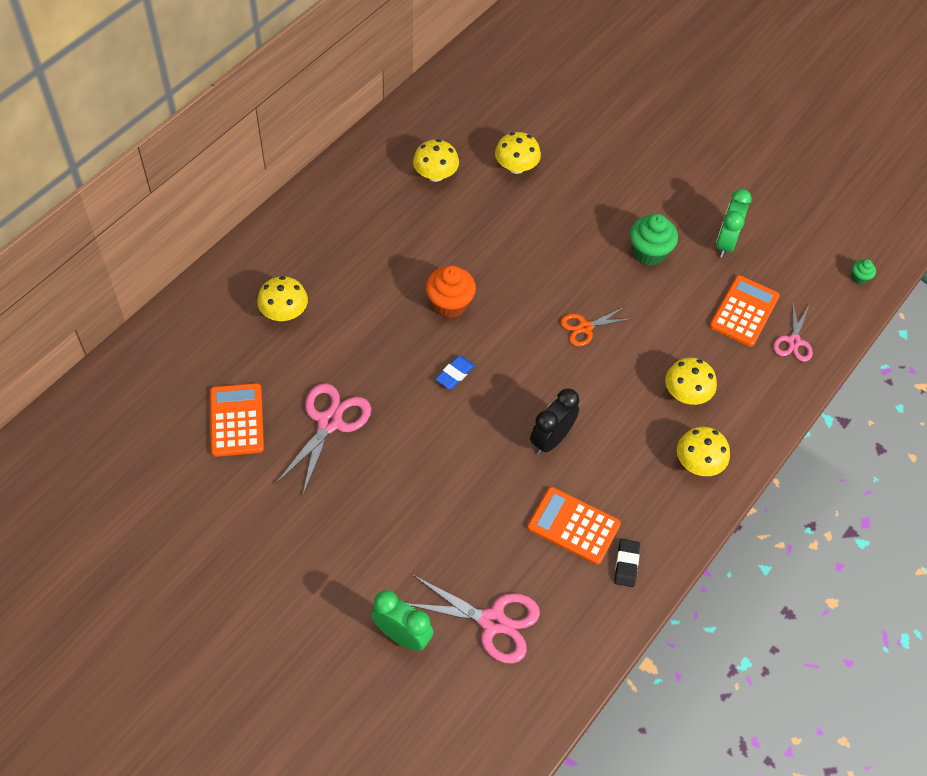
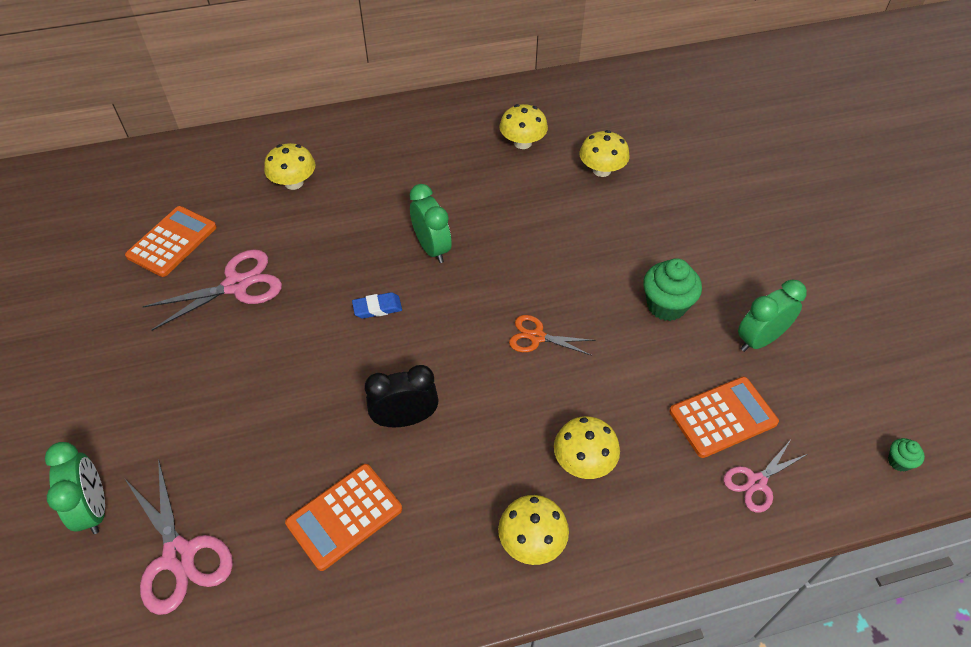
camera: 40 degrees right, 5 degrees down
(450, 304) = (432, 248): orange cupcake -> green clock
(573, 526) = (344, 516): orange calculator -> orange calculator turned 105 degrees counterclockwise
(626, 564) = (357, 594): black eraser -> none

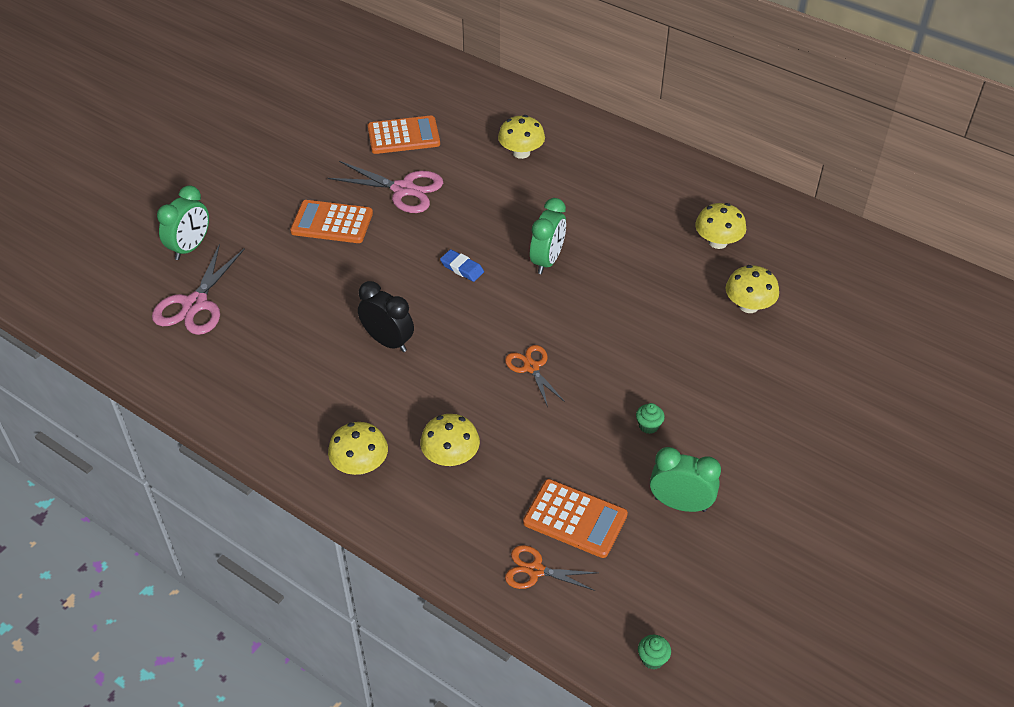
camera: 50 degrees right, 5 degrees down
(344, 516) = (289, 360): orange calculator -> orange calculator (332, 223)
(666, 305) = (648, 426): green cupcake -> green cupcake, size x0.49
(756, 482) = (535, 570): pink scissors -> orange scissors

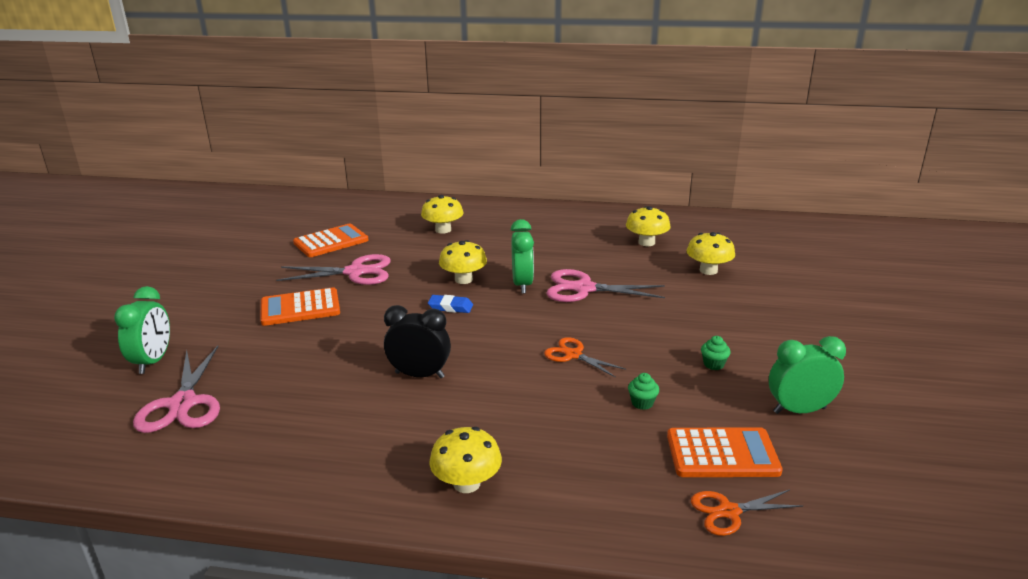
camera: 25 degrees left, 20 degrees down
(450, 457) = (557, 444): yellow mushroom -> yellow mushroom (463, 279)
(602, 287) = (584, 289): none -> pink scissors
(652, 659) = (917, 546): green cupcake -> green cupcake (642, 403)

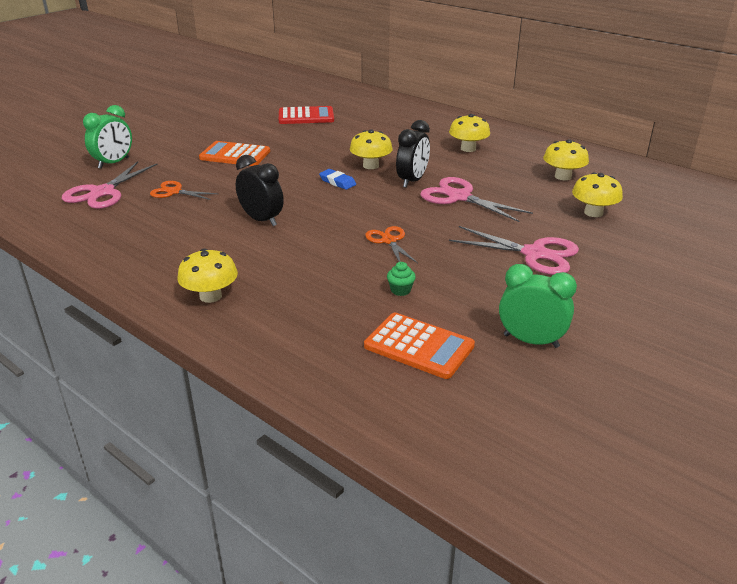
camera: 30 degrees right, 5 degrees up
(331, 241) = (306, 116): orange calculator -> red calculator
(355, 272) = (298, 141): pink scissors -> pink scissors (534, 254)
(443, 230) = (398, 127): yellow mushroom -> yellow mushroom (468, 149)
(522, 284) = (412, 181): green clock -> black clock
(713, 364) = (499, 283): green cupcake -> none
(729, 512) = (371, 385): orange scissors -> orange scissors (174, 192)

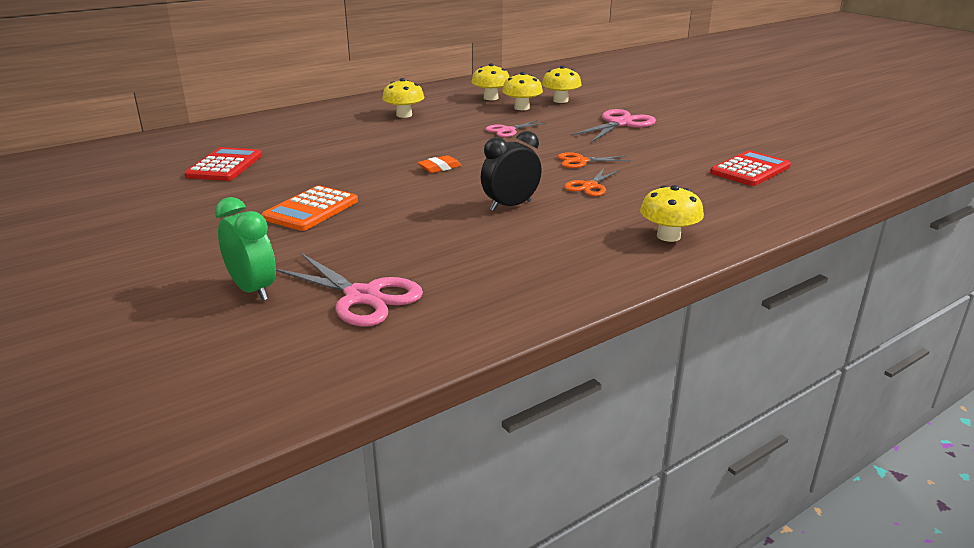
camera: 75 degrees left, 5 degrees down
(174, 192) = (399, 248): orange scissors -> orange scissors (590, 186)
(337, 182) = (439, 168): blue eraser -> orange eraser
(371, 166) = (410, 151): yellow mushroom -> yellow mushroom (522, 108)
(400, 290) = (668, 166): green cupcake -> none
(412, 181) = (461, 141): black clock -> none
(419, 346) = (750, 170): orange calculator -> red calculator
(459, 197) = (508, 130): pink scissors -> pink scissors, size x0.61
(531, 341) = (740, 141): green clock -> none

